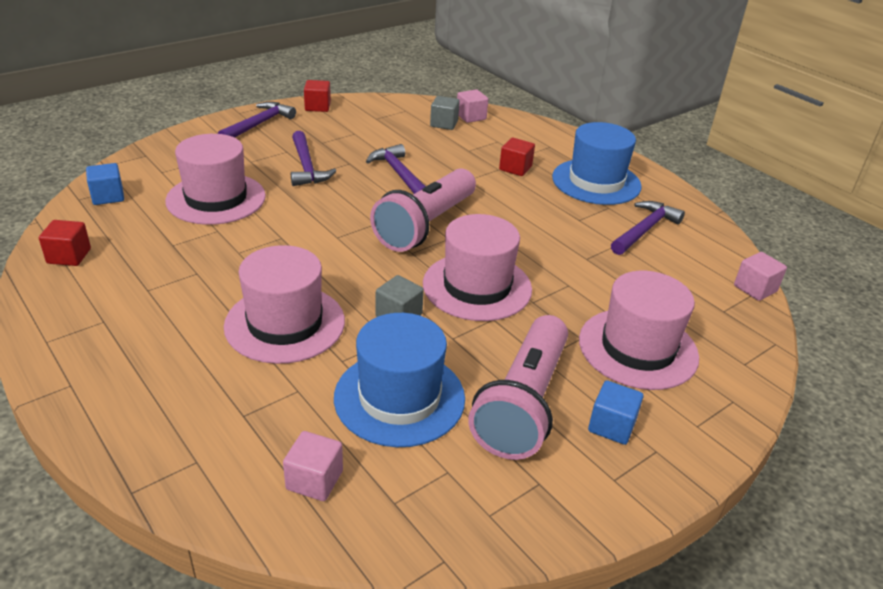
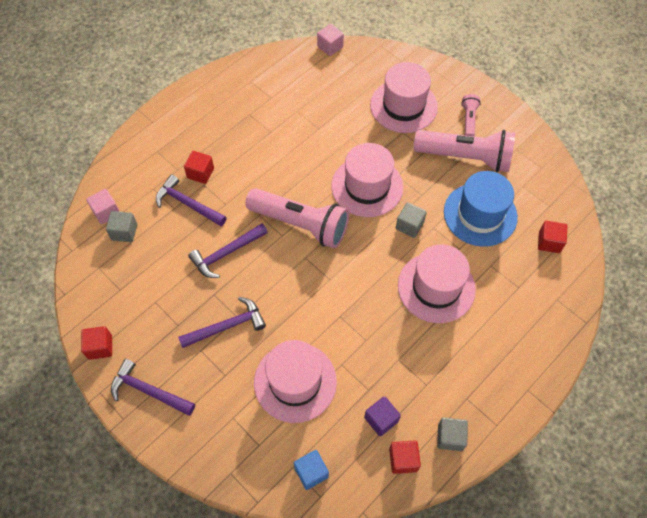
camera: 95 degrees left, 25 degrees up
(64, 296) = (450, 437): none -> grey cube
(129, 248) = (381, 419): none -> purple cube
(314, 480) = (549, 242): pink cube -> red cube
(596, 182) = (212, 121): blue hat -> none
(611, 426) = (468, 120): blue cube -> pink flashlight
(645, 230) = (275, 95): purple hammer -> purple hammer (188, 204)

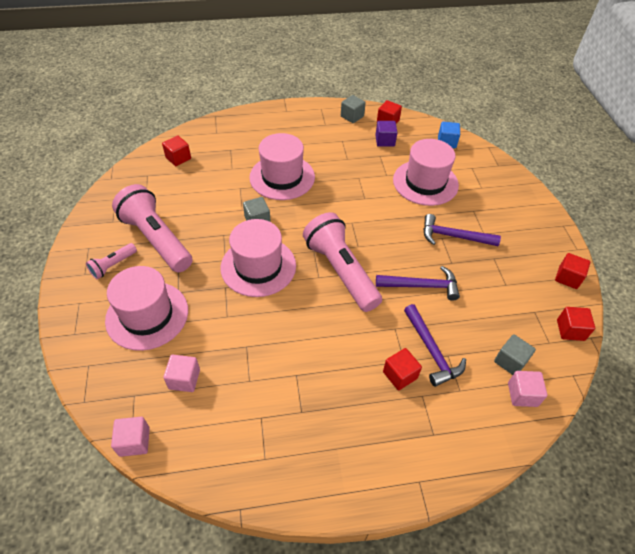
camera: 145 degrees left, 10 degrees down
(83, 290) = (570, 330): none -> red cube
(149, 390) = (537, 230): purple hammer -> none
(337, 88) = (184, 379): none -> pink cube
(480, 214) = (199, 198): blue hat -> none

